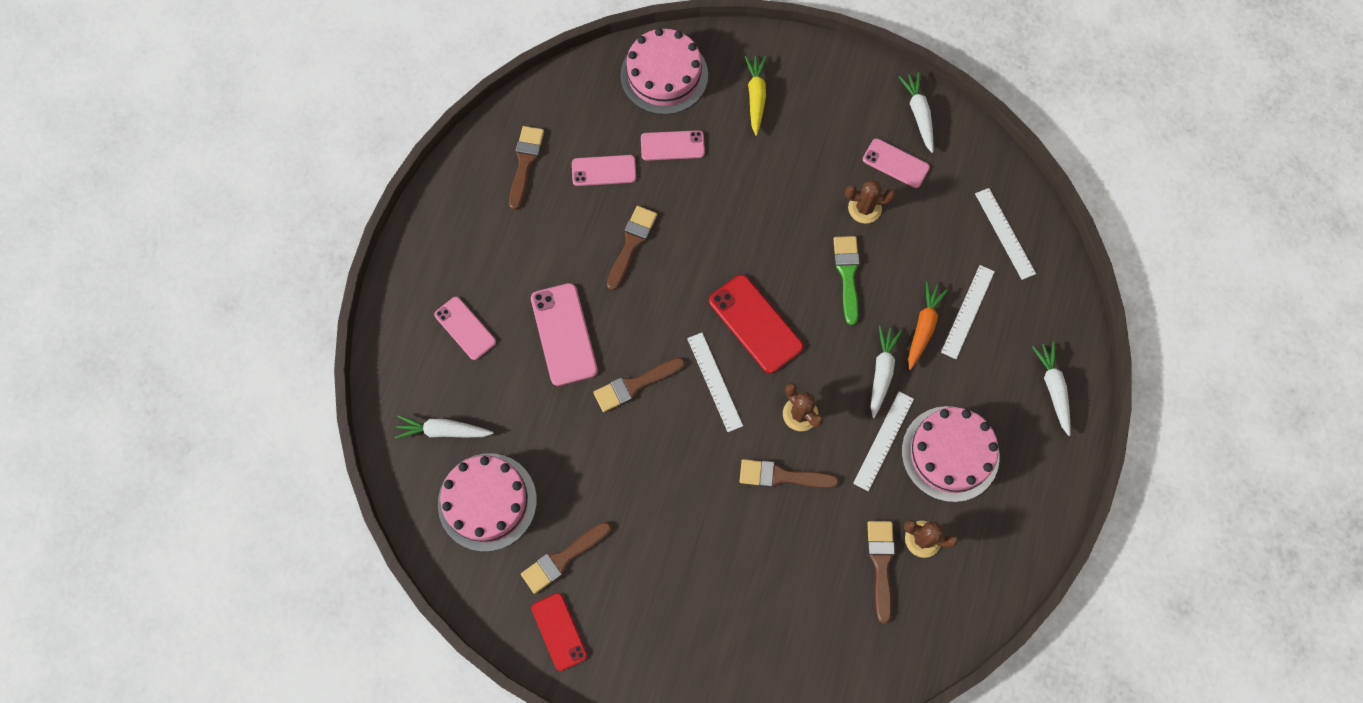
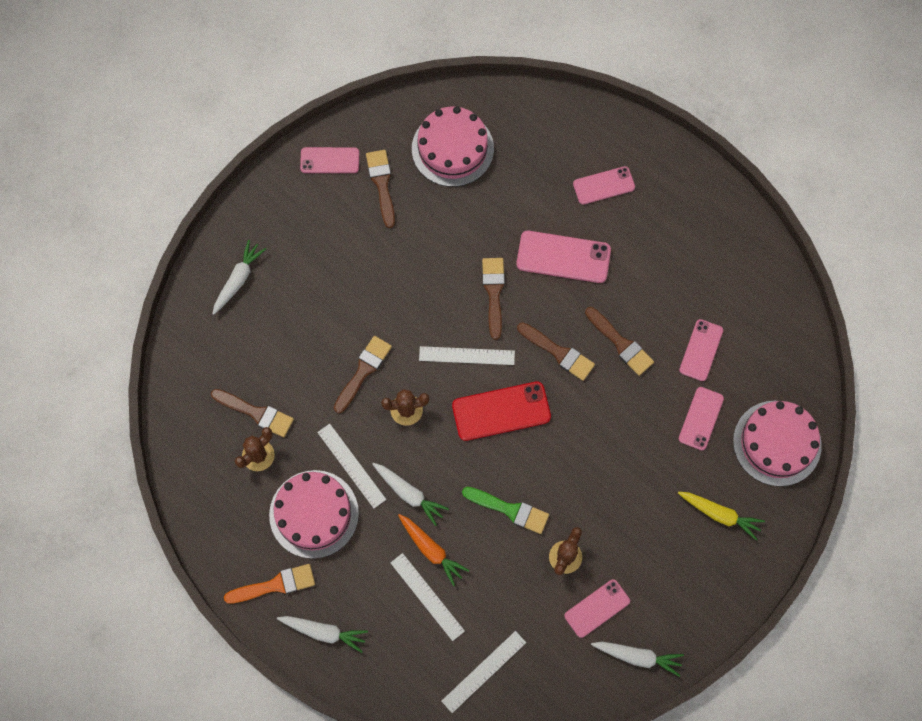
camera: 115 degrees right, 0 degrees up
(443, 431) = (524, 139): white carrot -> white carrot (238, 280)
(525, 163) = (736, 289): brown brush -> brown brush (558, 352)
(559, 631) = (329, 160): red phone -> pink phone
(1005, 233) = (484, 671): white ruler -> white ruler turned 45 degrees counterclockwise
(1037, 456) = (275, 585): none -> orange brush

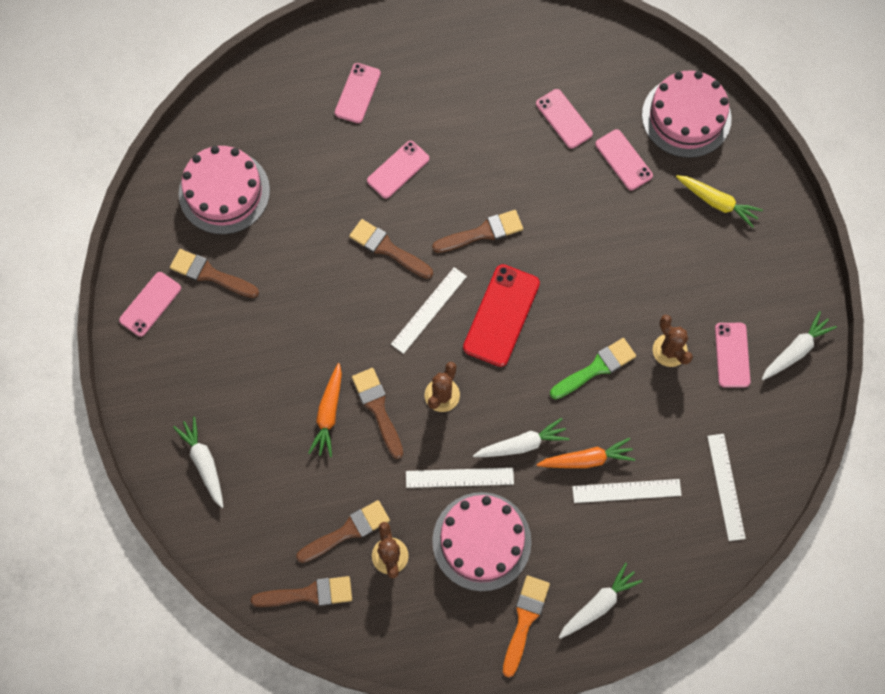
camera: 55 degrees left, 0 degrees up
(335, 339) = (328, 413): none -> orange carrot
(563, 257) = (398, 169): pink phone -> pink phone, size x0.65
(620, 343) = (511, 177): brown brush -> brown brush (308, 594)
(720, 514) = (717, 202): yellow carrot -> yellow carrot turned 60 degrees clockwise

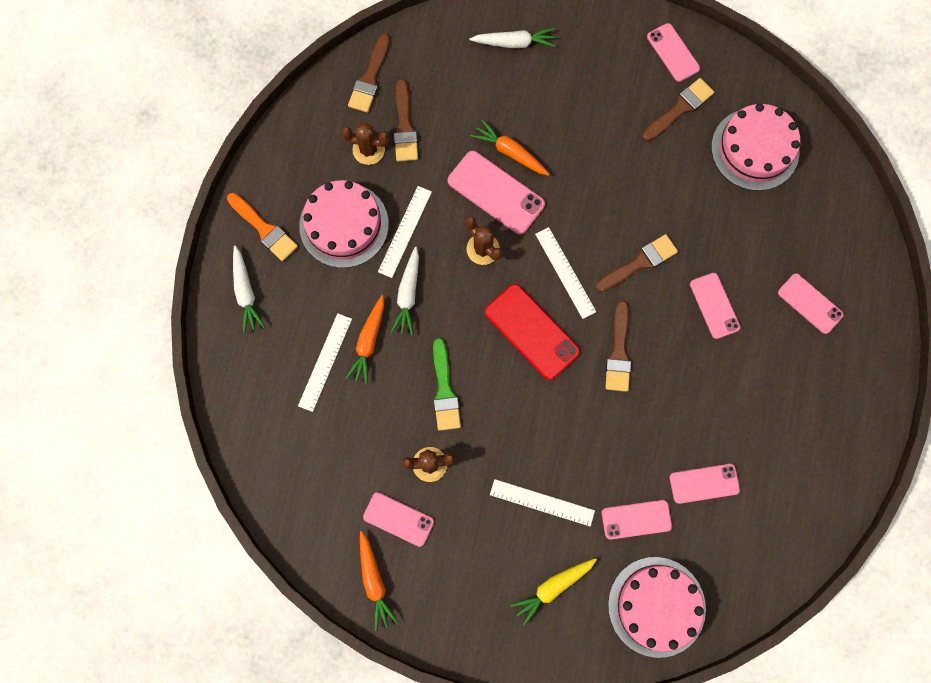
camera: 115 degrees right, 5 degrees up
(378, 408) = (496, 192): brown brush -> pink phone
(726, 486) = (285, 448): white ruler -> white ruler (542, 502)
(795, 350) = (374, 581): white carrot -> orange carrot

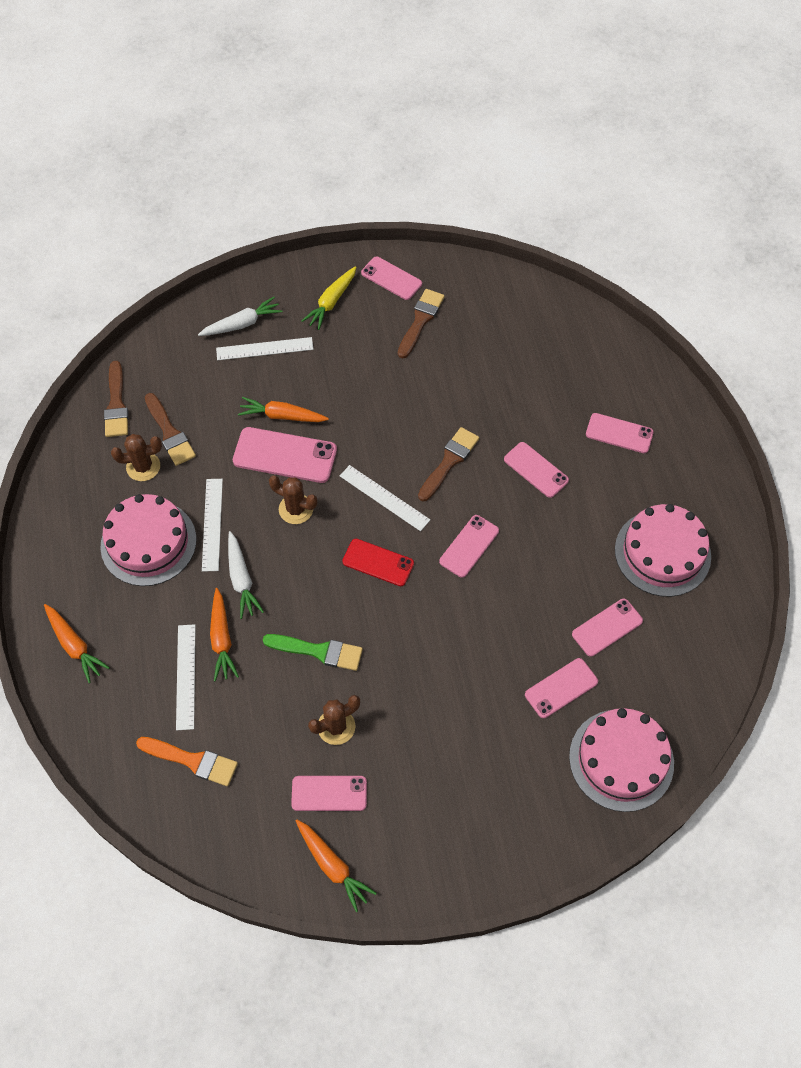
camera: 25 degrees left, 15 degrees down
(246, 292) = (74, 645): white carrot -> orange carrot
(264, 229) = (68, 579): orange brush -> orange brush (192, 761)
(444, 390) = (318, 651): green brush -> green brush turned 45 degrees counterclockwise
(532, 332) = (378, 562): red phone -> red phone, size x0.65
(542, 502) = (464, 713): white ruler -> white ruler (264, 349)
(553, 587) = (513, 788): yellow carrot -> yellow carrot (331, 302)
(619, 352) = (469, 546): brown brush -> pink phone
(755, 149) = (504, 328): pink cake -> pink cake (662, 553)

